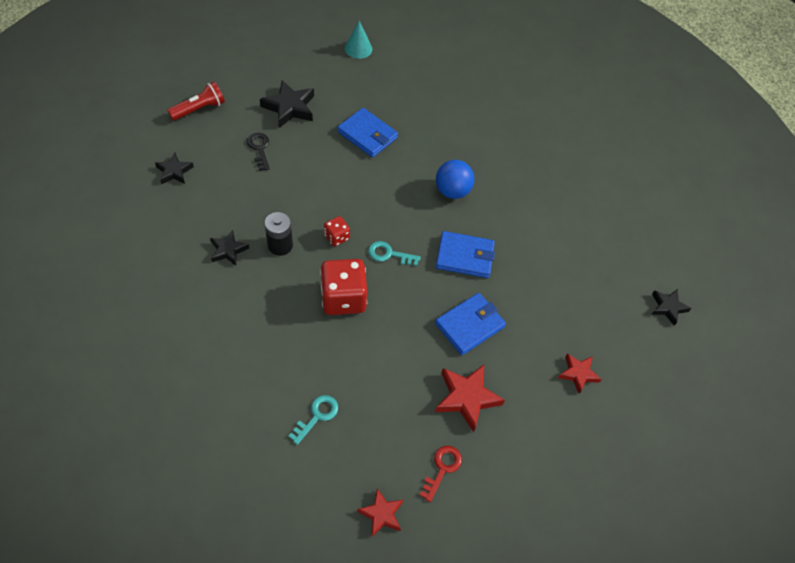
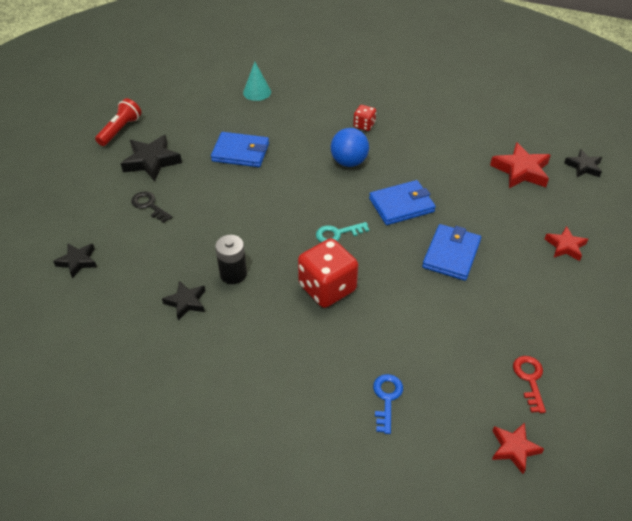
camera: 25 degrees left, 10 degrees down
(199, 109) = (63, 199): red flashlight -> red flashlight (120, 130)
(317, 416) = (386, 398): turquoise key -> blue key
(337, 237) = (280, 242): red dice -> red dice (364, 125)
(358, 48) = (178, 92): turquoise cone -> turquoise cone (257, 92)
(467, 398) = (498, 311): red star -> red star (521, 170)

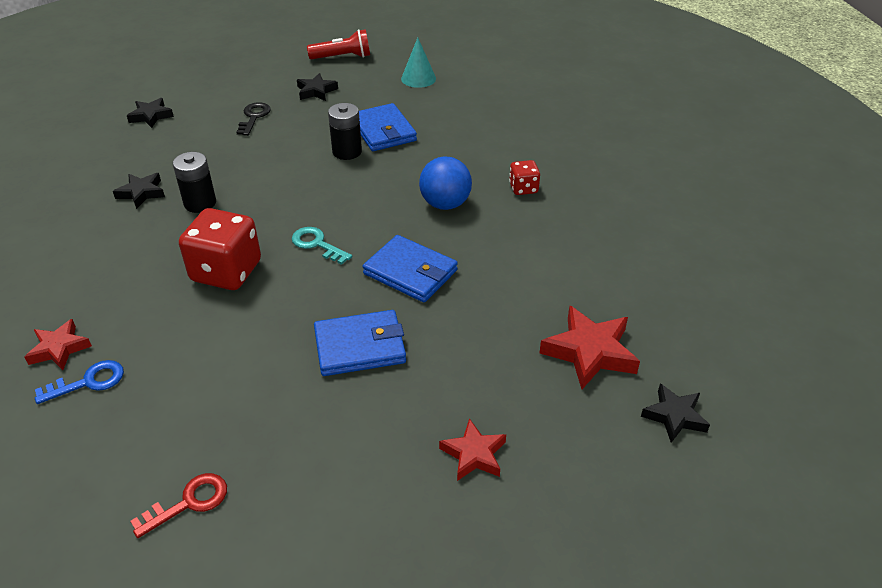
camera: 55 degrees right, 5 degrees down
(151, 161) = (316, 91): black star -> black star, size x0.62
(247, 178) = (347, 152): none -> black battery
(257, 92) = (491, 99): turquoise cone -> turquoise cone (418, 78)
(514, 448) = (64, 527): red star -> red star (59, 348)

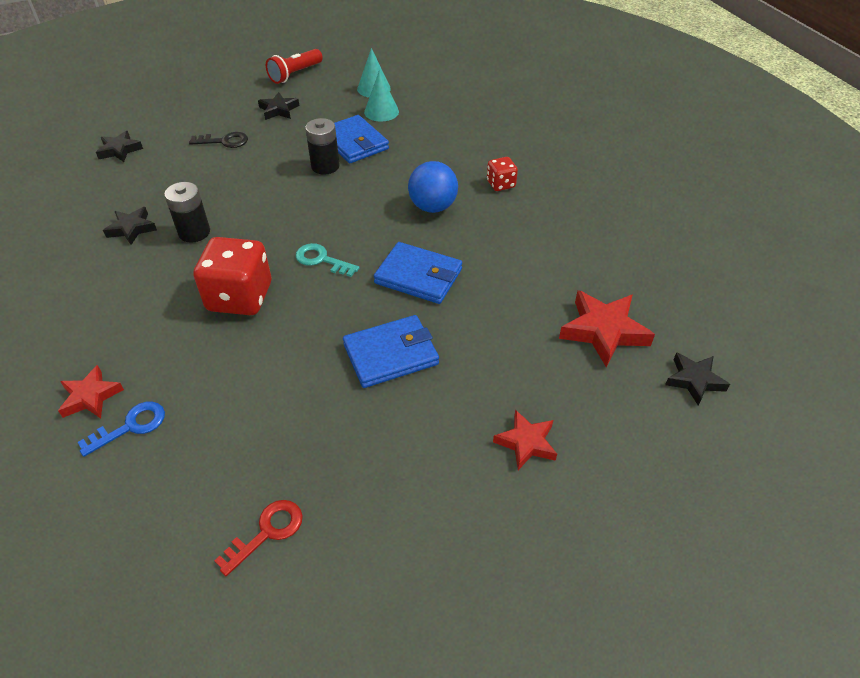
camera: 10 degrees left, 5 degrees up
(254, 117) = (224, 141): black key -> black key turned 90 degrees clockwise
(342, 57) = (295, 74): red flashlight -> red flashlight turned 150 degrees clockwise
(419, 102) = (381, 112): none -> turquoise cone

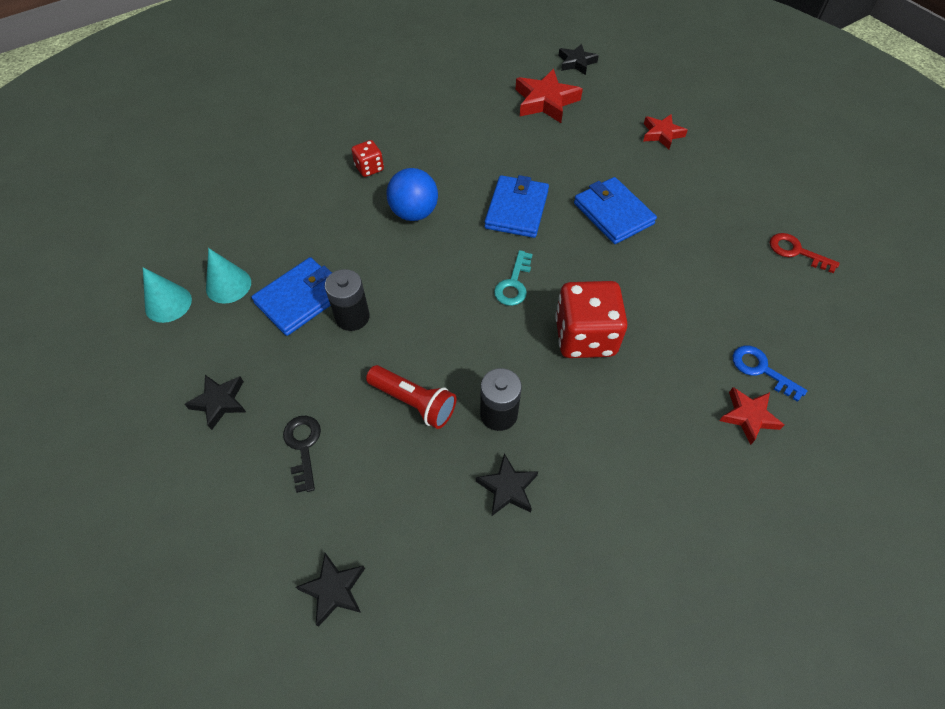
camera: 100 degrees left, 10 degrees up
(295, 74) = (114, 409): red flashlight -> red flashlight (414, 402)

